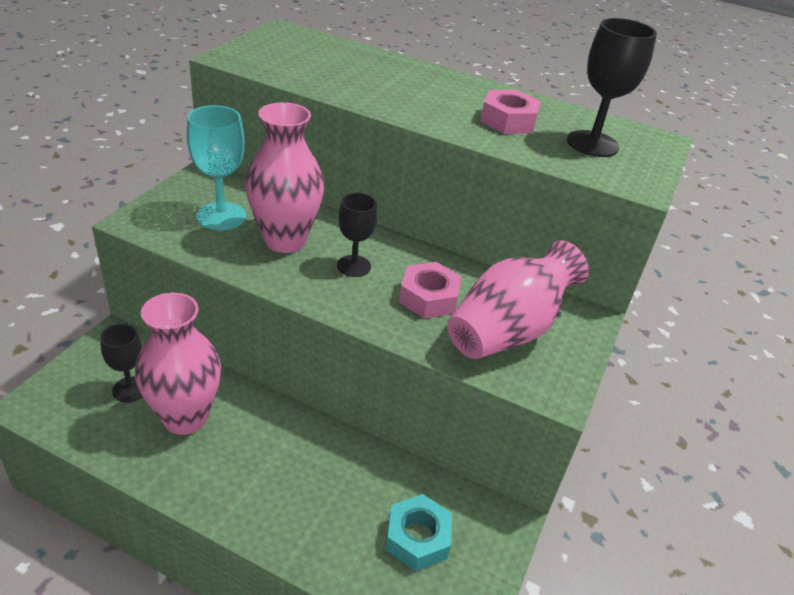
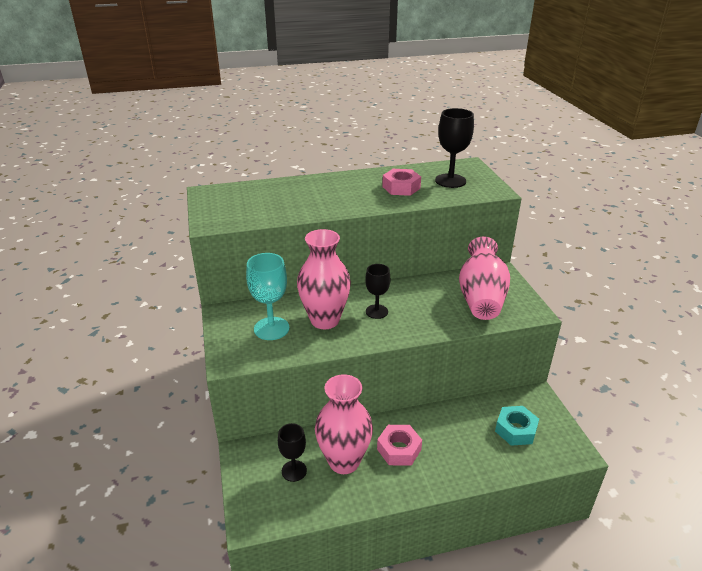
camera: 35 degrees left, 5 degrees down
(429, 297) = (430, 305): pink nut -> pink nut (399, 449)

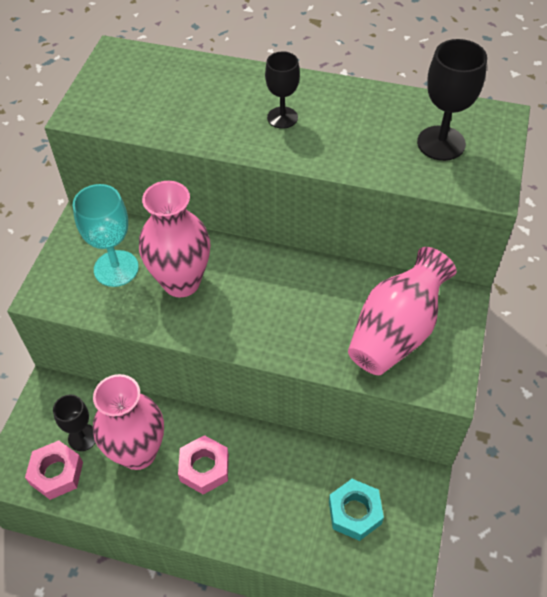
camera: 30 degrees right, 20 degrees up
(376, 311) = (249, 295): black goblet -> black goblet (282, 117)
(401, 187) = (360, 132): pink nut -> pink nut (56, 473)

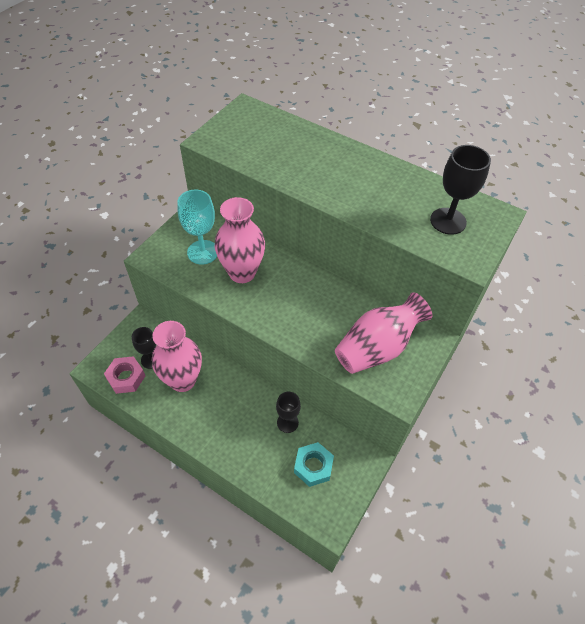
camera: 15 degrees right, 0 degrees up
(204, 468) = (222, 404): pink nut -> none
(282, 117) = (341, 176): black goblet -> black goblet (287, 422)

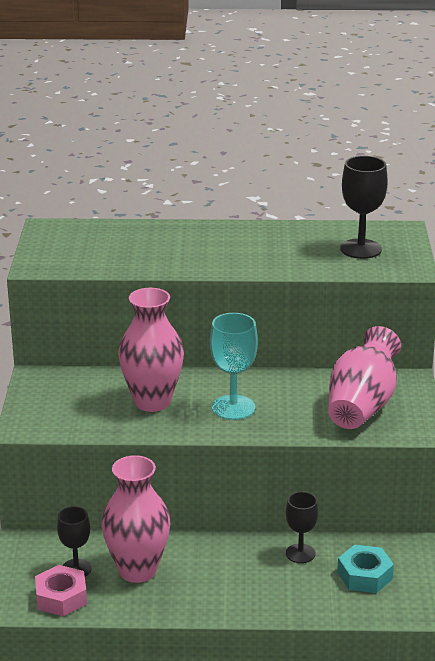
camera: 30 degrees left, 25 degrees down
(203, 252) = (85, 401): turquoise goblet -> turquoise goblet (233, 408)

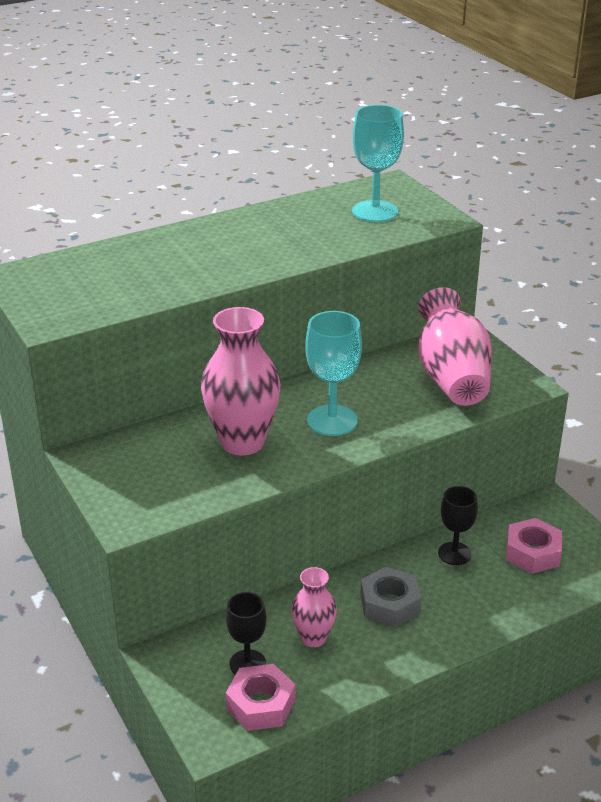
camera: 30 degrees left, 5 degrees up
(137, 570) = (313, 638): pink vase -> pink vase, size x0.56
(215, 569) = (389, 604): none -> grey nut
(360, 249) = (375, 211): black goblet -> turquoise goblet
(364, 576) = (532, 553): turquoise nut -> pink nut

